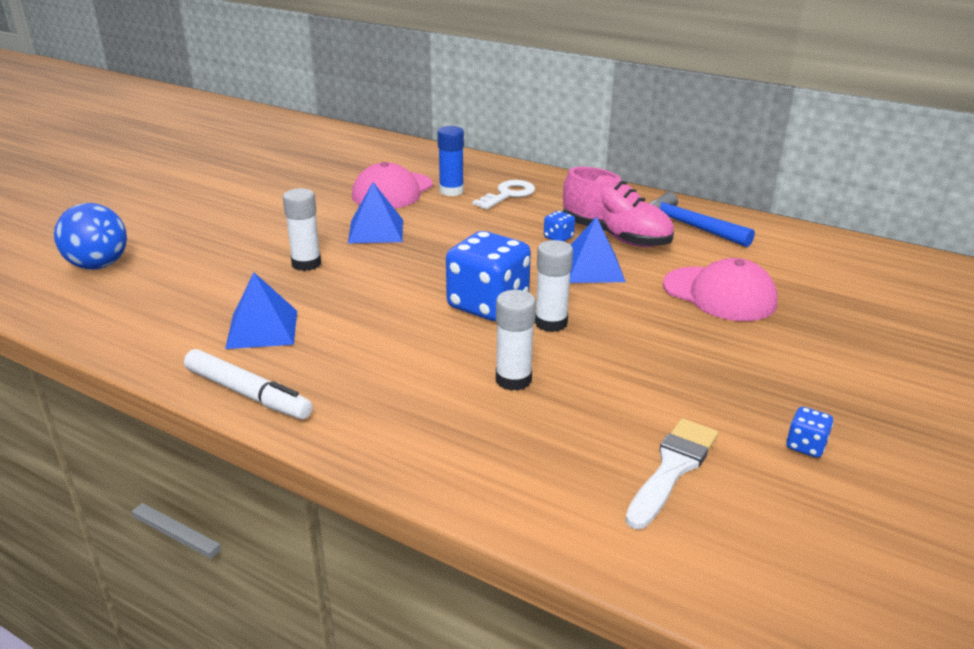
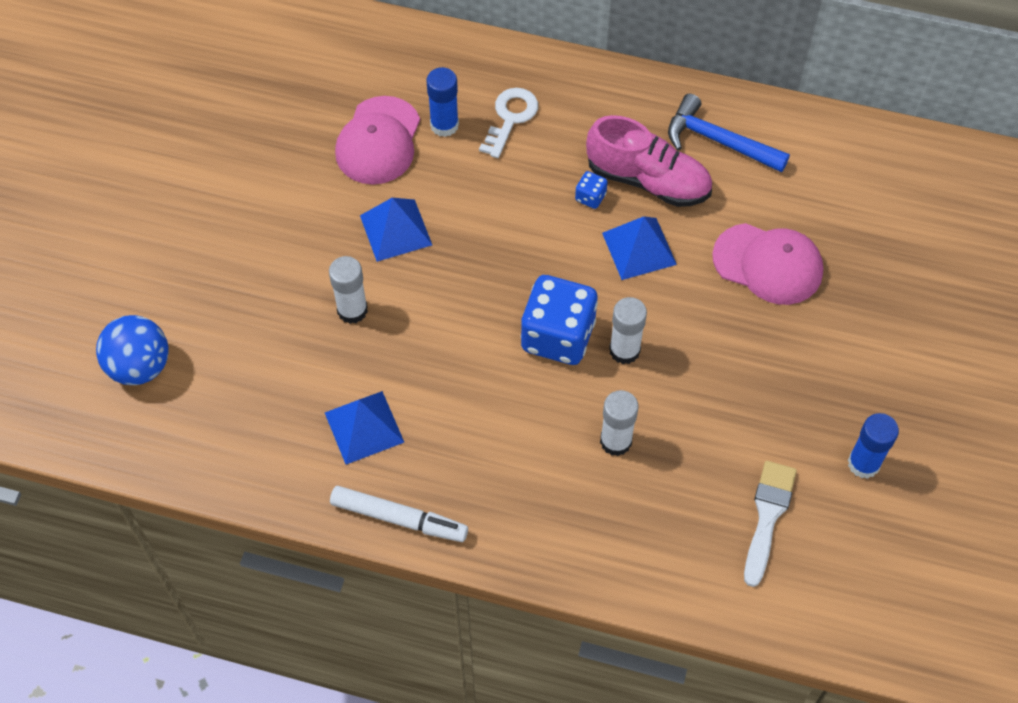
camera: 15 degrees left, 30 degrees up
(806, 446) = (863, 463): blue dice -> blue glue stick

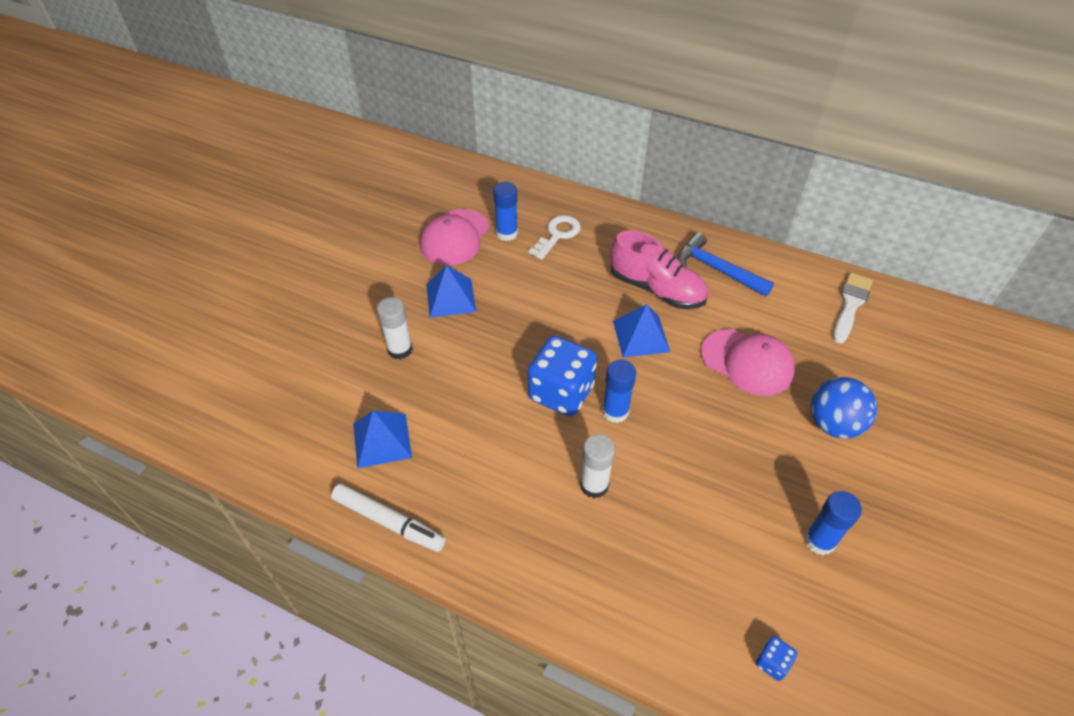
camera: 10 degrees right, 10 degrees down
(139, 366) = (220, 367): blue ball -> blue ball (833, 424)
(590, 197) = (608, 295): blue dice -> blue dice (772, 662)
(624, 350) = (615, 412): white glue stick -> blue glue stick
(767, 516) = (724, 575): white brush -> white brush (850, 305)

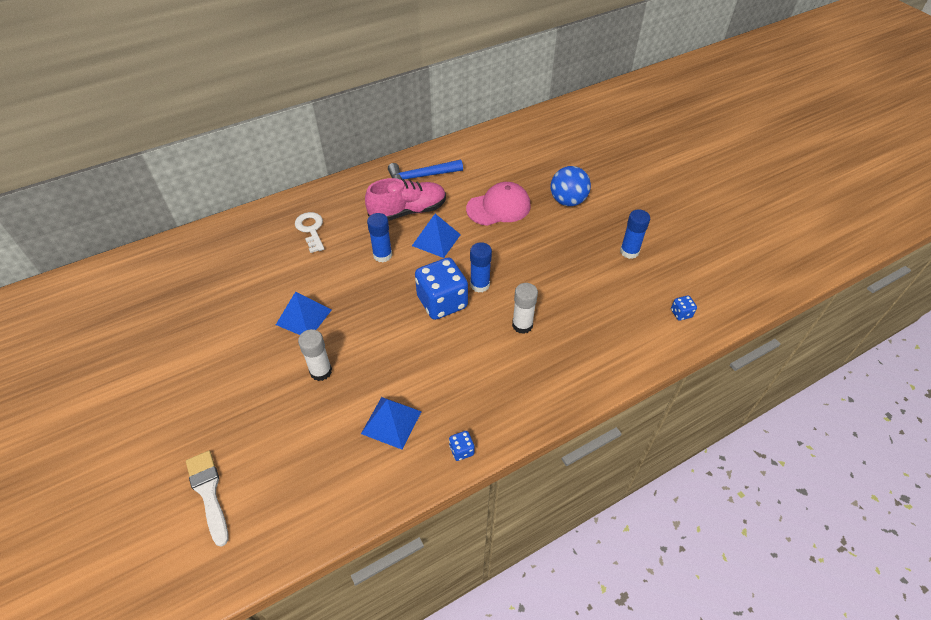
camera: 55 degrees left, 0 degrees up
(389, 521) = (461, 450): white marker -> blue dice
(455, 237) = (249, 284): pink cap -> none
(507, 233) = (278, 254): blue glue stick -> blue glue stick (382, 255)
(850, 305) = (500, 144): white brush -> white brush (208, 492)

